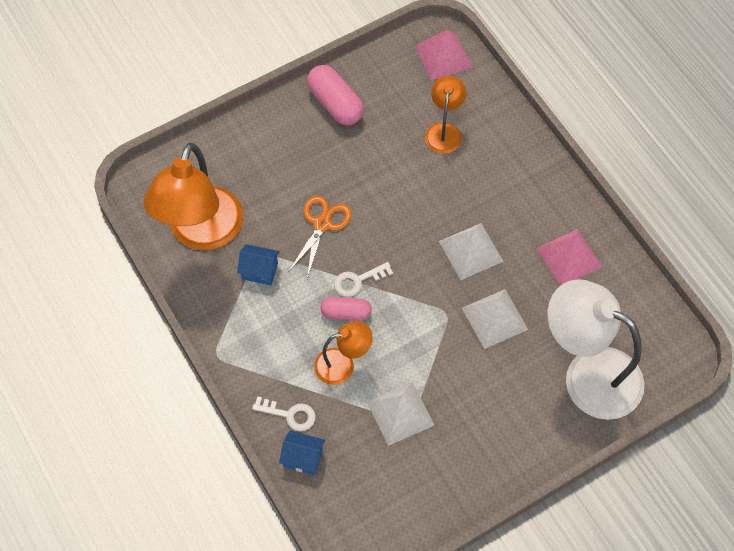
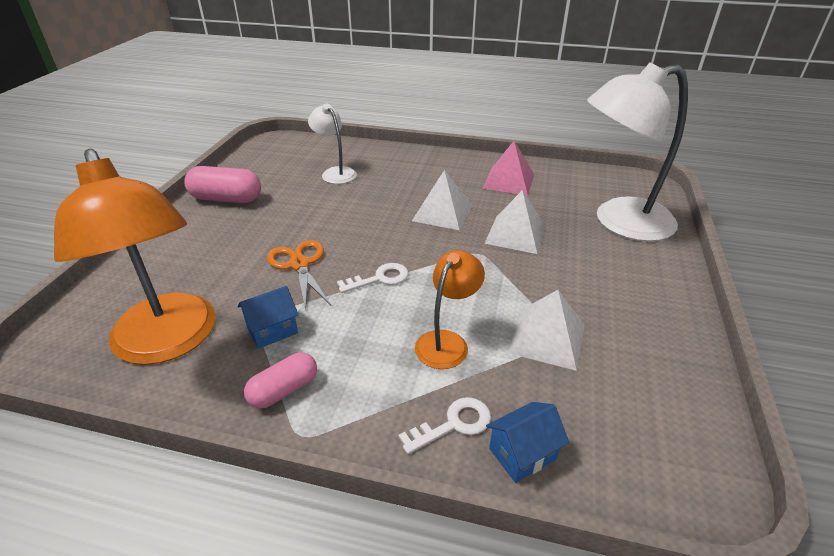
camera: 45 degrees left, 25 degrees down
(346, 313) = (398, 305): pink capsule -> pink capsule (284, 390)
(358, 281) = (380, 278): white key -> white key turned 135 degrees counterclockwise
(443, 56) = (287, 146): pink pyramid -> none
(444, 131) = (335, 172): orange lamp -> white lamp

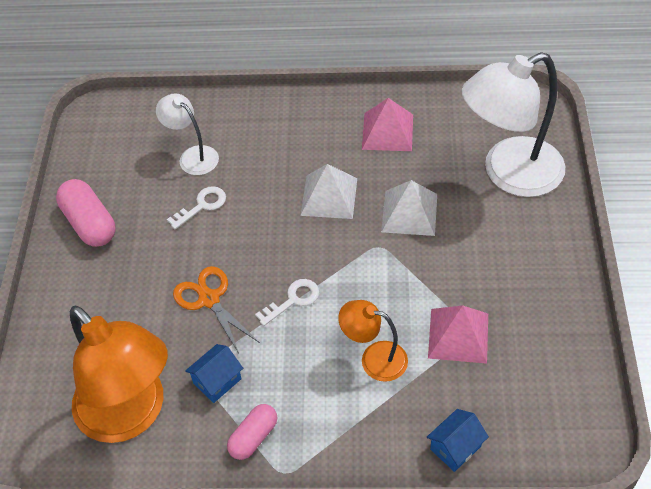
camera: 10 degrees left, 15 degrees up
(226, 199) = (90, 223): pink capsule -> pink capsule turned 60 degrees clockwise
(447, 342) = (374, 358): orange lamp -> orange lamp turned 90 degrees counterclockwise
(453, 424) = (399, 435): white key -> white key (202, 205)
(547, 338) = (458, 335): white pyramid -> pink pyramid

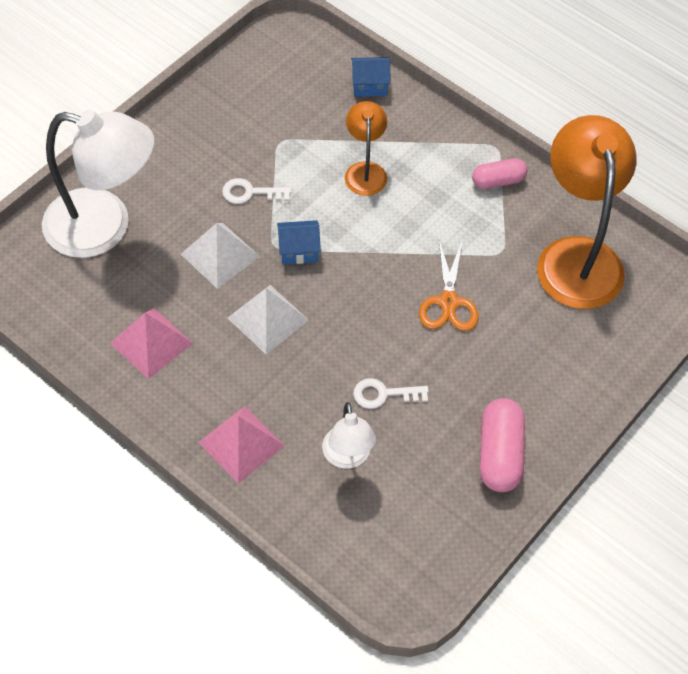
camera: 145 degrees left, 5 degrees up
(217, 381) = (493, 235): blue house -> blue house (299, 251)
(293, 300) = (383, 253): white key -> white key (250, 193)
(374, 358) = (365, 171): orange lamp -> orange lamp turned 150 degrees counterclockwise
(458, 335) = (290, 144): pink pyramid -> pink pyramid (241, 444)

